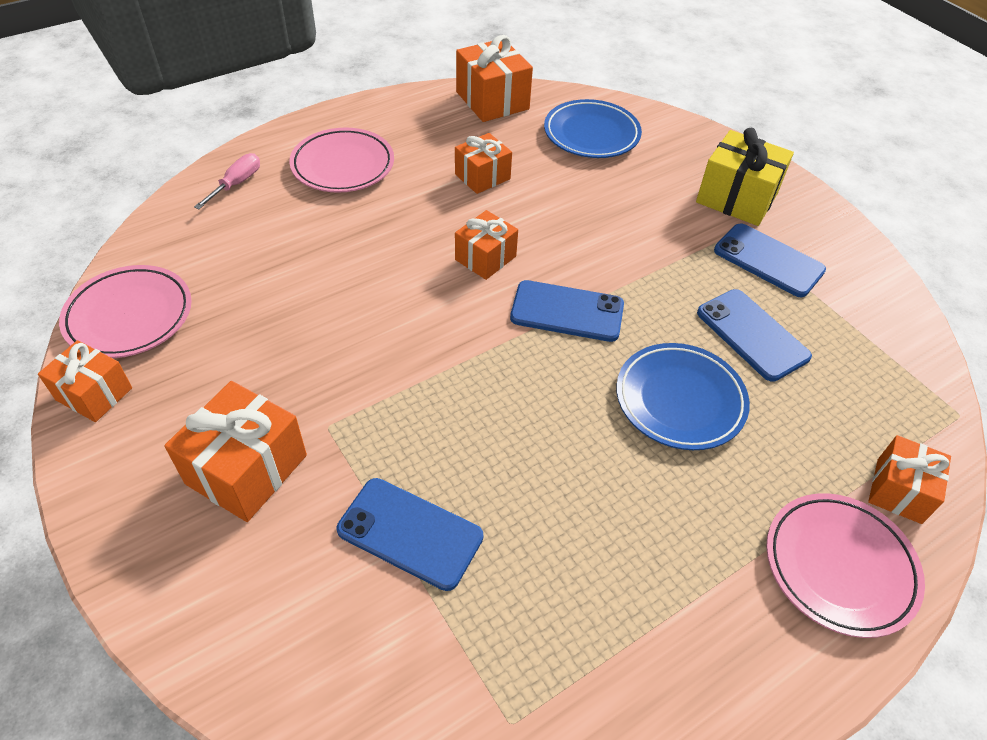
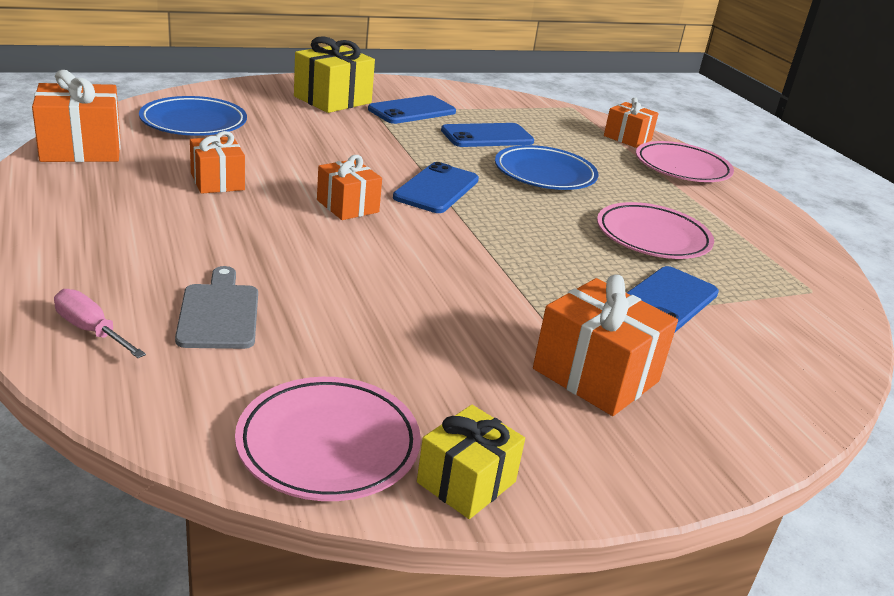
camera: 80 degrees left, 20 degrees down
(94, 394) = (466, 482): orange gift -> yellow gift
(275, 230) = (219, 313): none -> grey cutting board
(343, 165) = (122, 251): pink plate -> pink plate (652, 237)

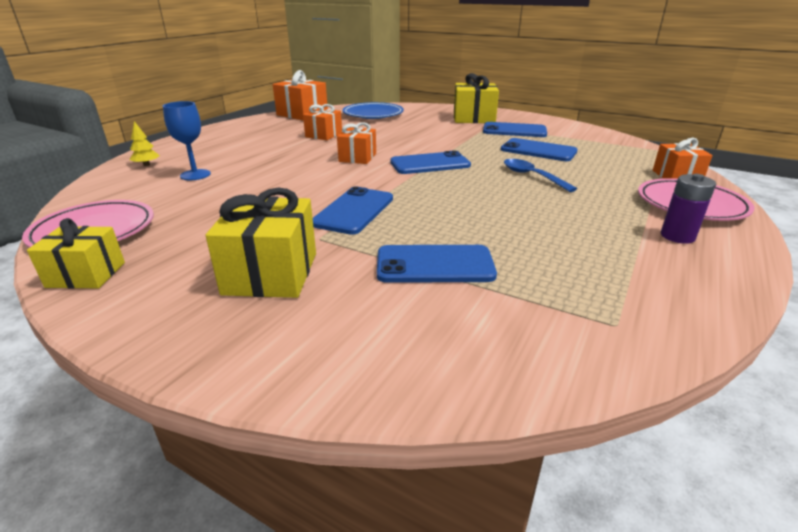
camera: 55 degrees right, 0 degrees up
(91, 330) = (146, 165): pink screwdriver -> yellow tree
(219, 313) = (195, 175): grey cutting board -> blue goblet
(505, 278) = (354, 211): none -> blue phone
(545, 174) = (532, 176): blue plate -> blue spoon
(596, 375) = (271, 273): orange gift -> yellow gift
(652, 237) = (530, 231): pink plate -> none
(723, 203) = (677, 236): none -> purple battery

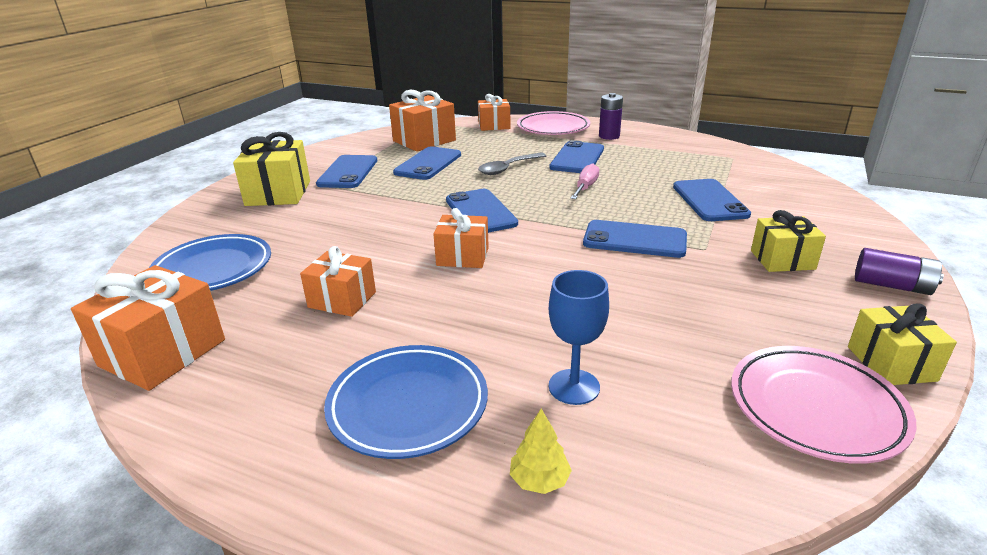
camera: 95 degrees left, 0 degrees up
(169, 326) = (892, 286): none -> purple battery
(222, 146) = (408, 405): none -> blue plate
(271, 273) = (782, 260): yellow gift -> yellow gift, size x0.65
(481, 204) = (586, 187): none -> pink screwdriver
(532, 176) = (508, 168): blue spoon -> grey spoon
(573, 208) = (577, 158): none -> blue phone
(603, 150) = (424, 141): none -> orange gift

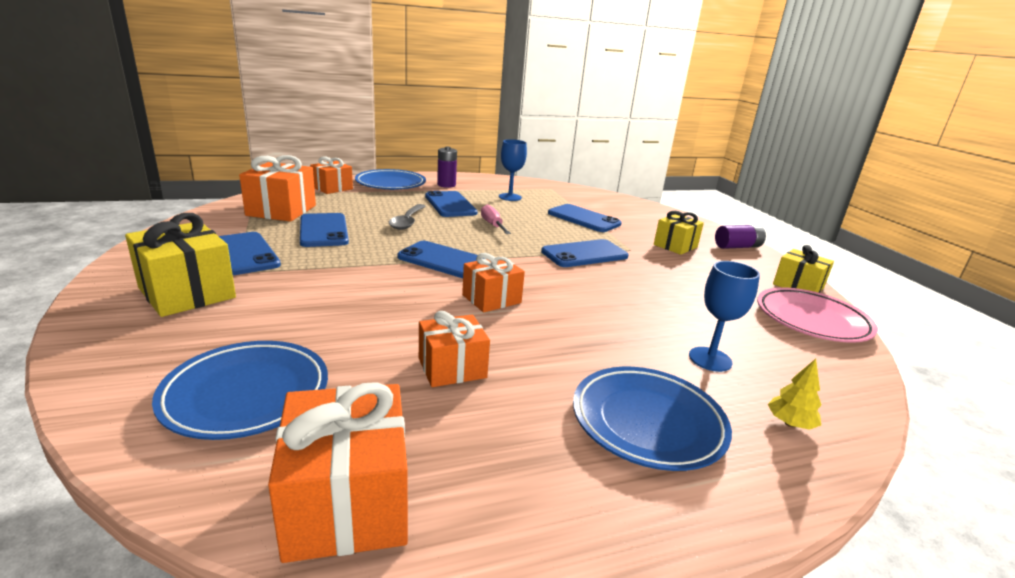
camera: 45 degrees left, 5 degrees down
(553, 128) = (390, 184): pink plate -> blue plate
(659, 160) = (510, 197): none -> blue goblet

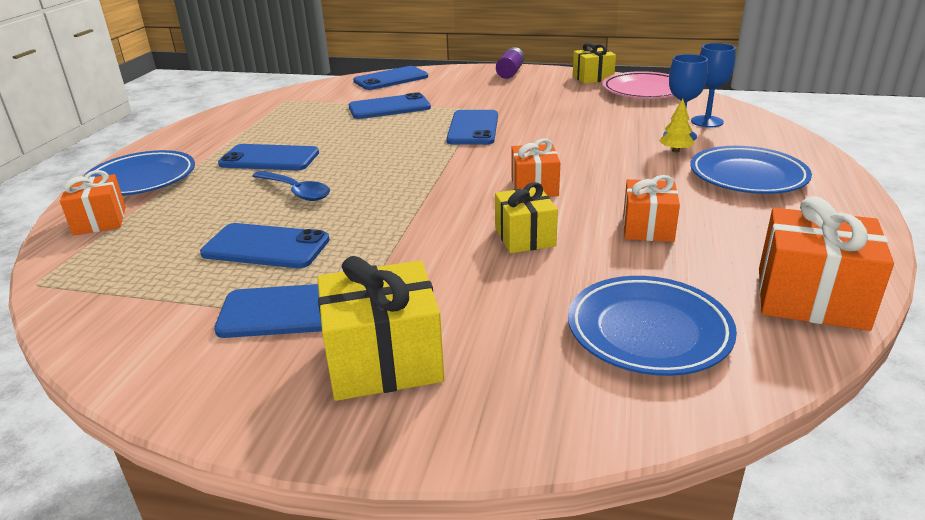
camera: 55 degrees left, 5 degrees up
(281, 210) = (148, 269): orange gift -> none
(407, 222) = (296, 191): grey spoon -> blue spoon
(444, 261) = (430, 191): blue phone -> blue phone (391, 79)
(446, 185) = (195, 148): purple battery -> none
(493, 225) = (359, 150): pink screwdriver -> none
(510, 197) = (286, 124): blue goblet -> blue goblet (707, 121)
(675, 246) = (488, 91): yellow gift -> yellow gift (525, 237)
(790, 423) = (762, 138): yellow tree -> yellow tree (675, 151)

